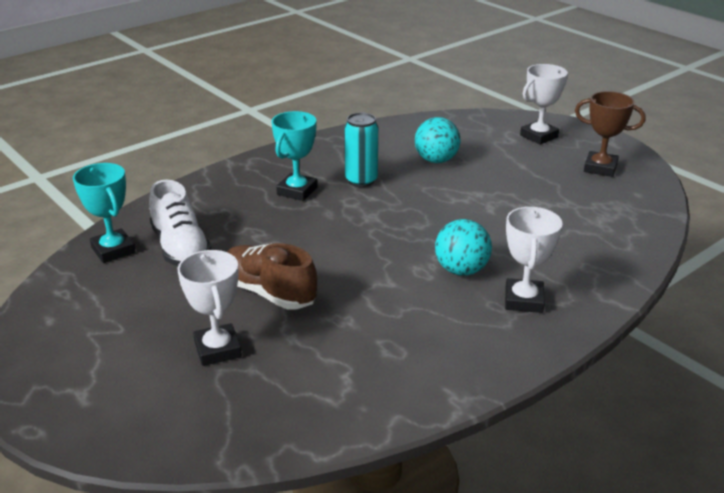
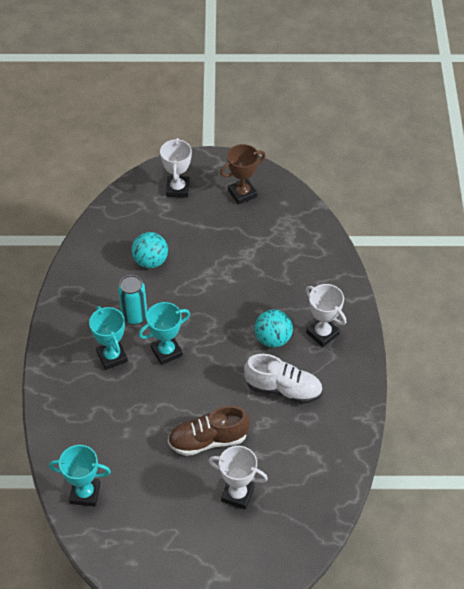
camera: 50 degrees left, 20 degrees up
(180, 248) = (118, 457): white shoe -> white shoe (283, 389)
(346, 215) = (166, 351): none -> turquoise trophy

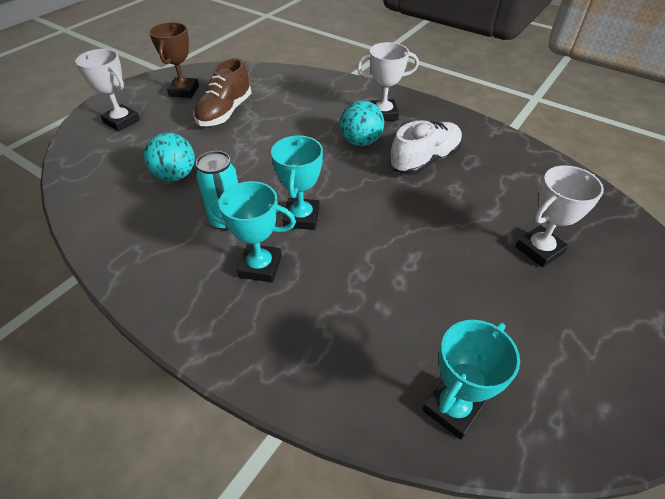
camera: 55 degrees left, 5 degrees down
(208, 440) = (448, 239): brown shoe -> brown shoe (225, 112)

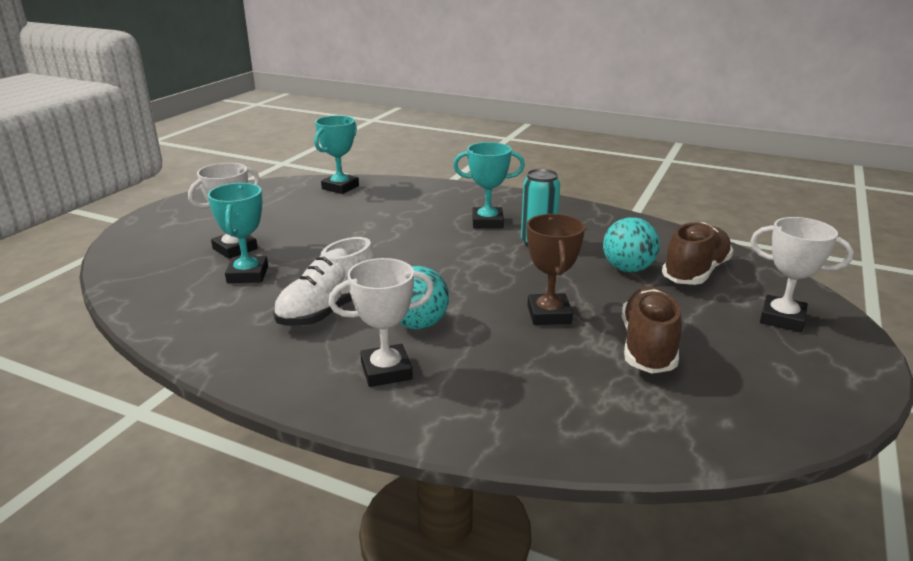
camera: 170 degrees right, 20 degrees down
(126, 166) = (695, 272): none -> brown shoe
(184, 91) = (761, 378): brown trophy -> brown trophy (549, 314)
(301, 217) = (466, 250): turquoise trophy -> turquoise trophy (247, 274)

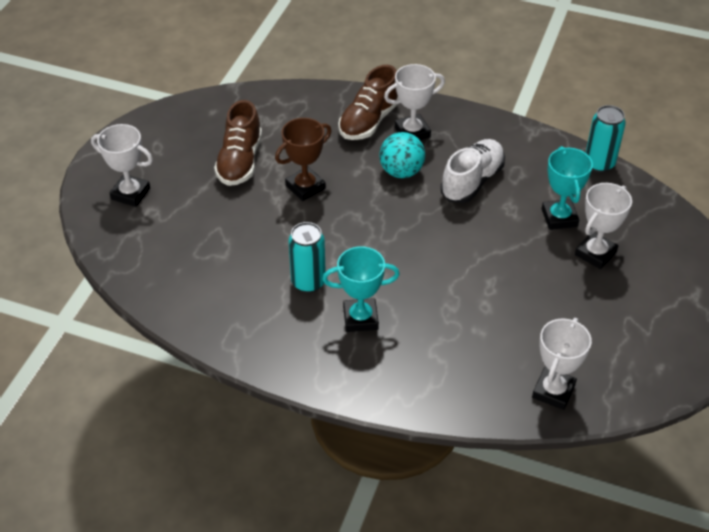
camera: 175 degrees right, 20 degrees up
(146, 320) = (599, 164): none -> turquoise can
(340, 187) = (553, 391): turquoise trophy -> white trophy
(549, 314) = (305, 187): brown trophy -> brown trophy turned 60 degrees clockwise
(627, 269) = (230, 246): turquoise ball -> none
(695, 272) = (172, 246): brown shoe -> brown shoe (369, 121)

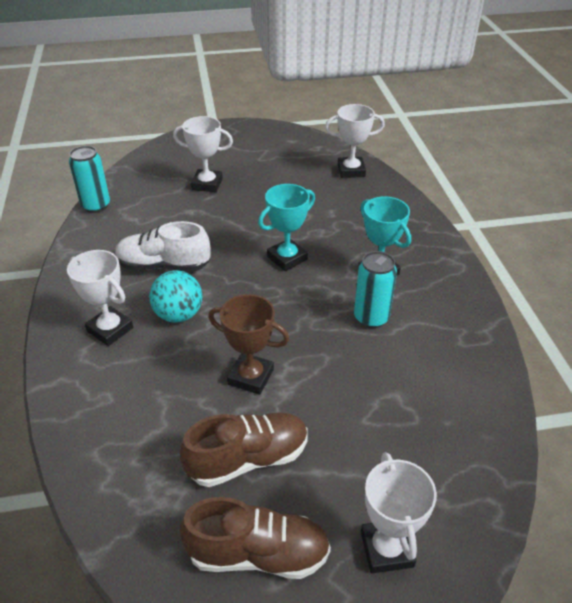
camera: 120 degrees left, 5 degrees down
(369, 121) = (107, 371): brown shoe -> brown shoe (258, 553)
(559, 218) = (179, 209): turquoise trophy -> turquoise trophy (287, 258)

